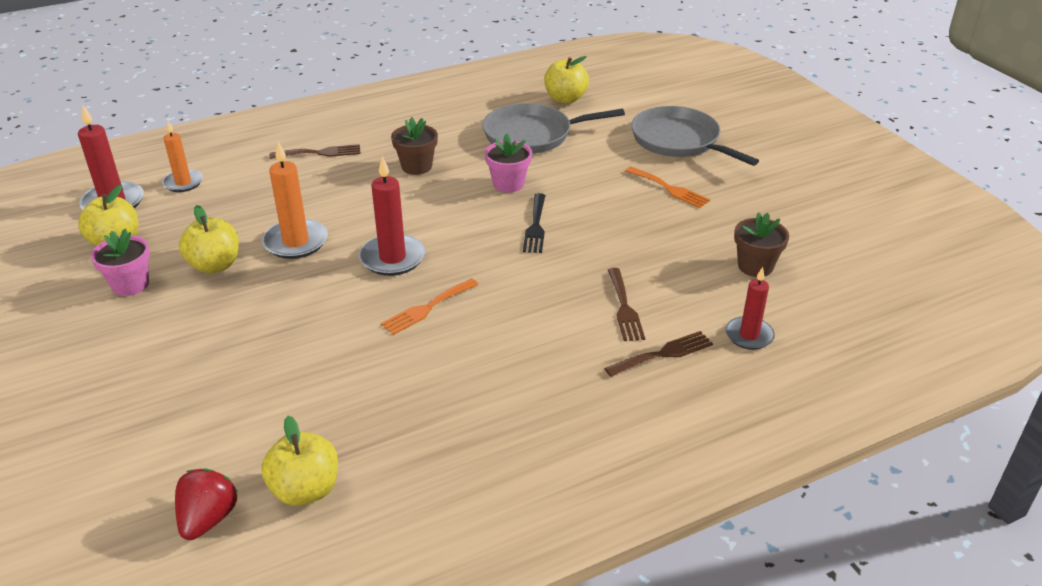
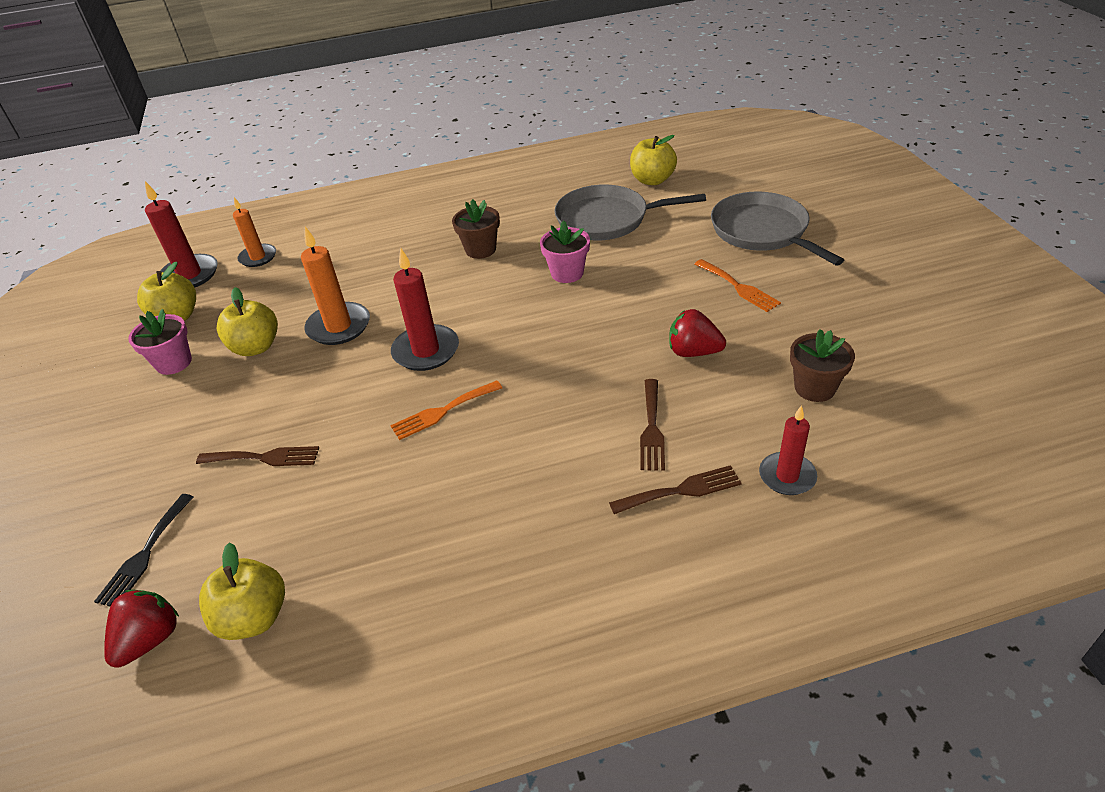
camera: 15 degrees right, 5 degrees up
(320, 153) = (393, 231): brown fork -> brown fork (264, 458)
(535, 226) = (582, 323): black fork -> black fork (145, 554)
(644, 244) = (693, 352): none -> red strawberry

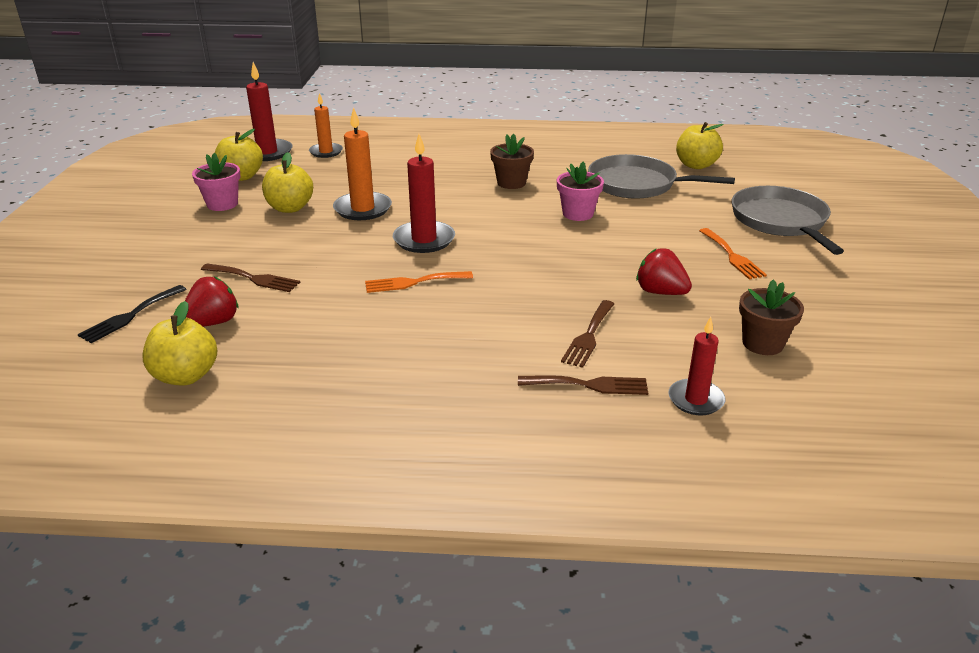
camera: 15 degrees right, 10 degrees down
(150, 640) = (102, 369): red strawberry -> red strawberry (213, 322)

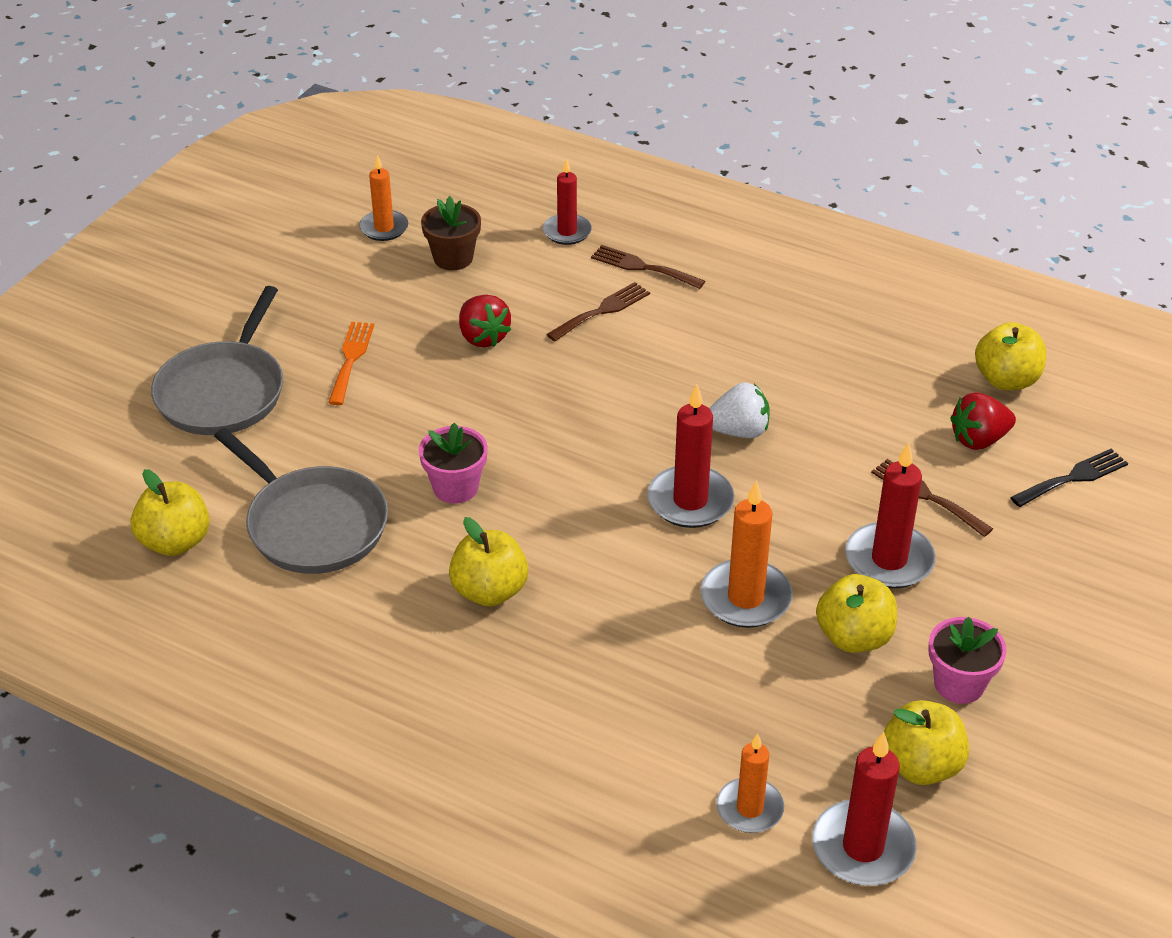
camera: 155 degrees left, 10 degrees up
(275, 242) = (889, 560): none -> red candle
(413, 282) = (738, 431): orange fork -> white strawberry
(511, 183) = (489, 591): brown flower pot -> yellow apple
(857, 352) = (384, 228): none -> orange candle

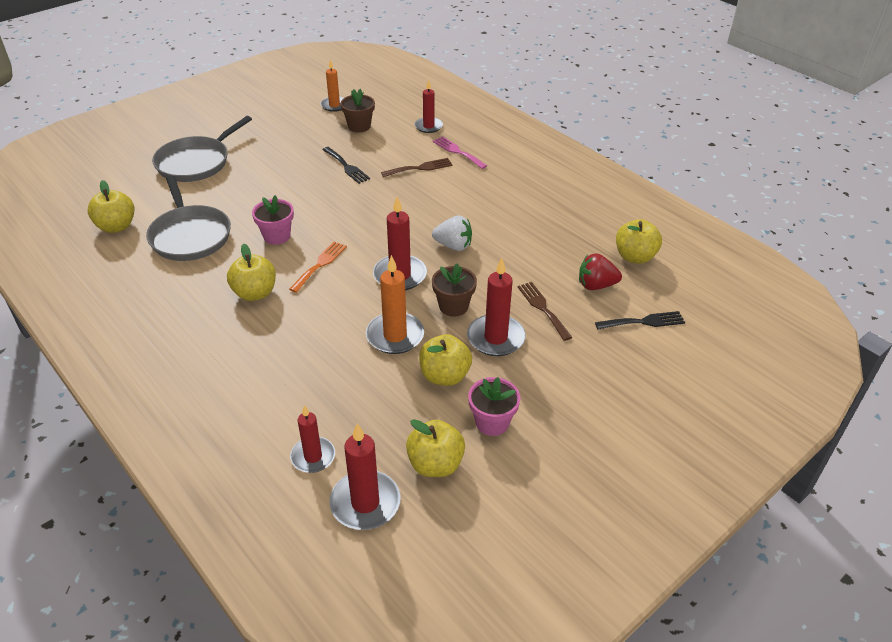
camera: 20 degrees right, 0 degrees up
(351, 359) = (271, 162): orange fork -> orange fork (320, 265)
(483, 337) = (346, 166): red strawberry -> black fork
(642, 267) = (457, 152): brown fork -> pink fork
(749, 808) = (313, 457): orange candle -> red candle
(800, 528) = (453, 306): none -> brown flower pot

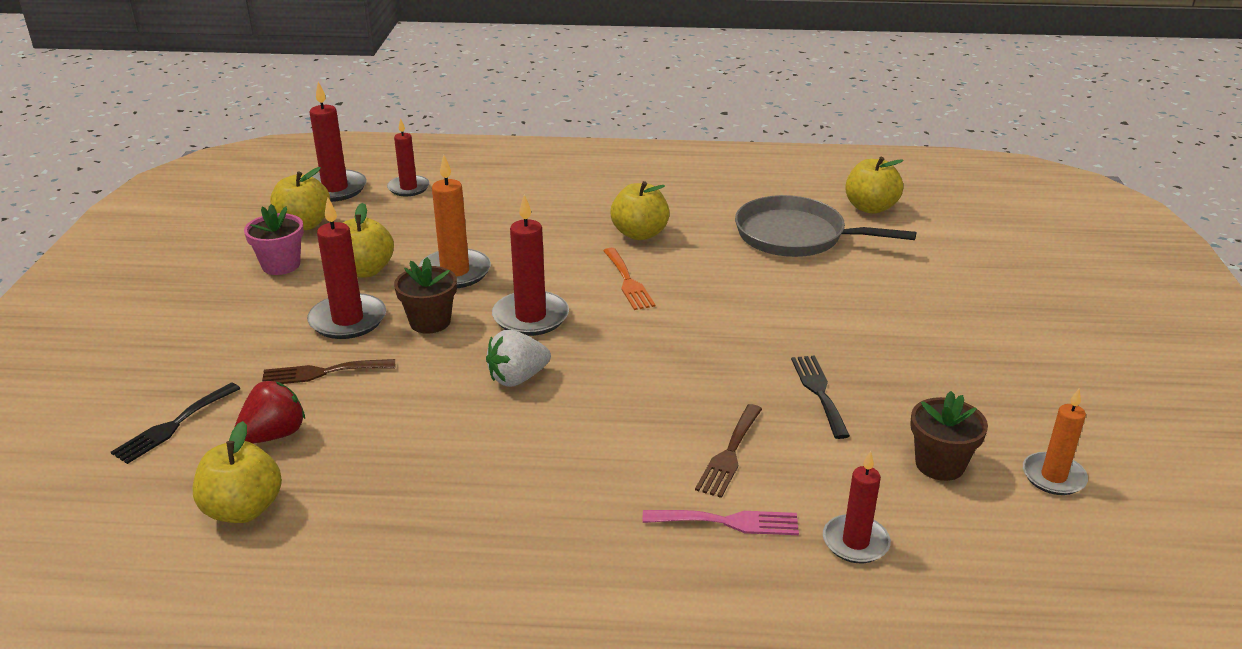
camera: 135 degrees right, 10 degrees down
(196, 162) = (971, 290): grey pan -> none
(277, 236) = (721, 279): pink flower pot -> none
(346, 166) = (819, 392): black fork -> black fork turned 75 degrees clockwise
(542, 308) = (322, 372): brown fork -> brown fork turned 150 degrees clockwise

